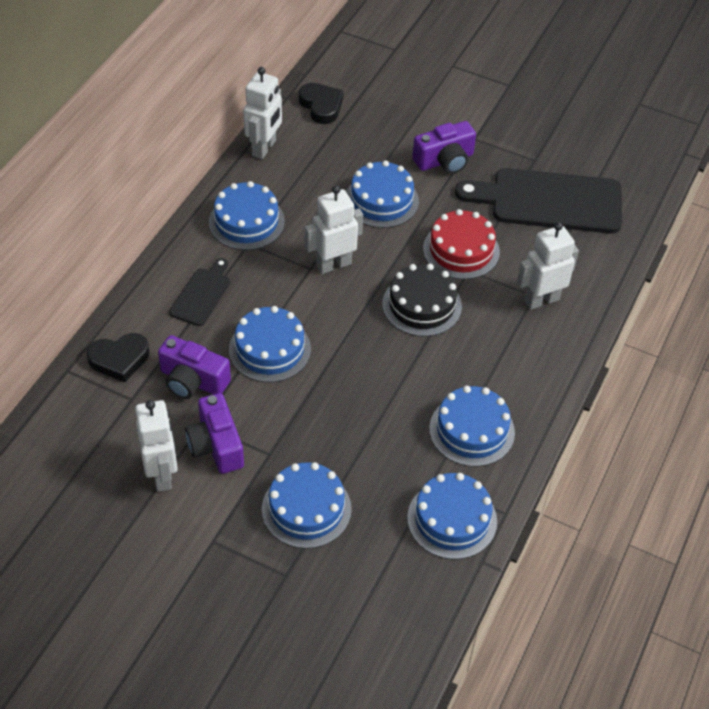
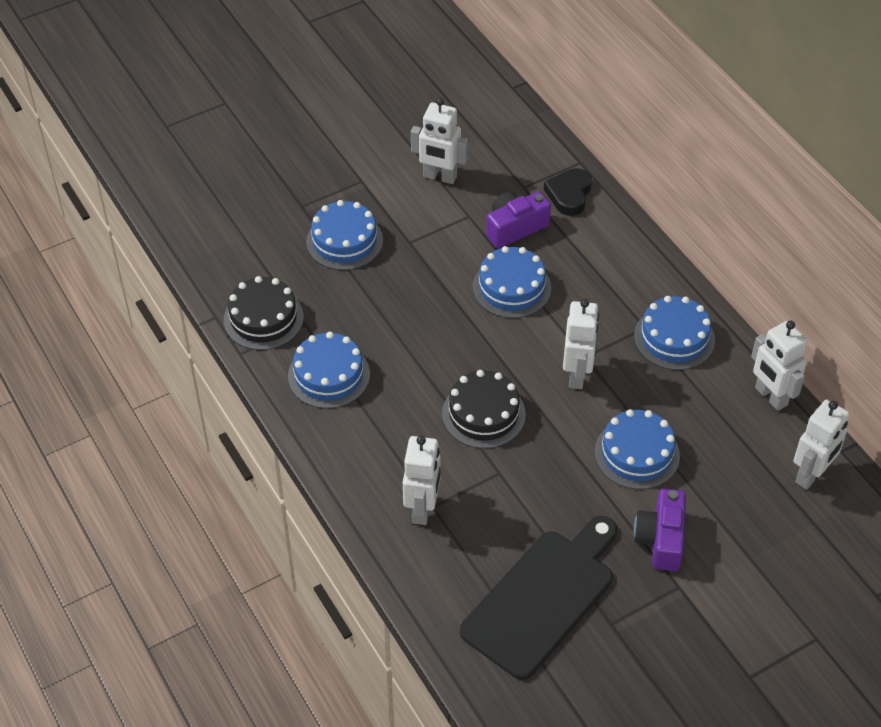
camera: 125 degrees right, 0 degrees up
(202, 294) = (604, 270): black cutting board -> none
(216, 445) = (442, 216): purple camera -> none
(321, 106) = (811, 475): black heart -> white robot
(452, 519) = (263, 318): blue cake -> black cake
(461, 250) = (528, 481): red cake -> none

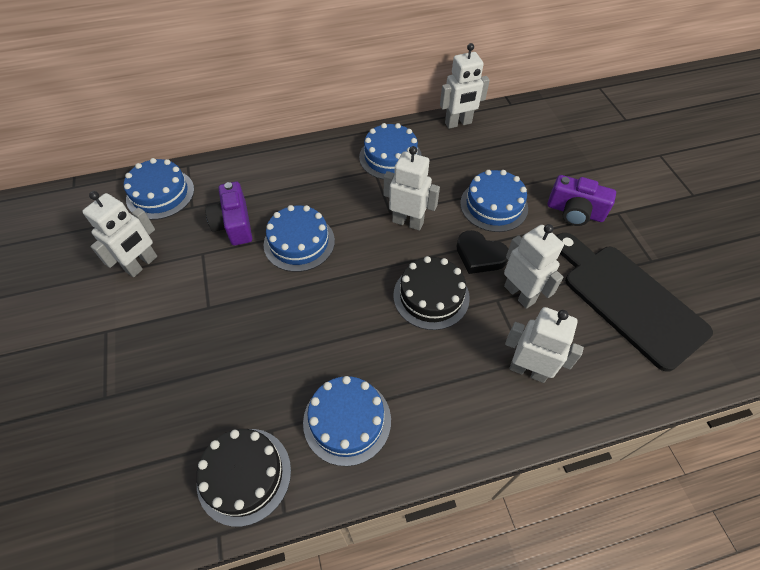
camera: 75 degrees left, 5 degrees up
(344, 241) = (176, 365): blue cake -> blue cake (160, 194)
(569, 194) = (218, 180): black heart -> black heart (479, 255)
(811, 475) = (528, 122): white robot -> white robot (519, 294)

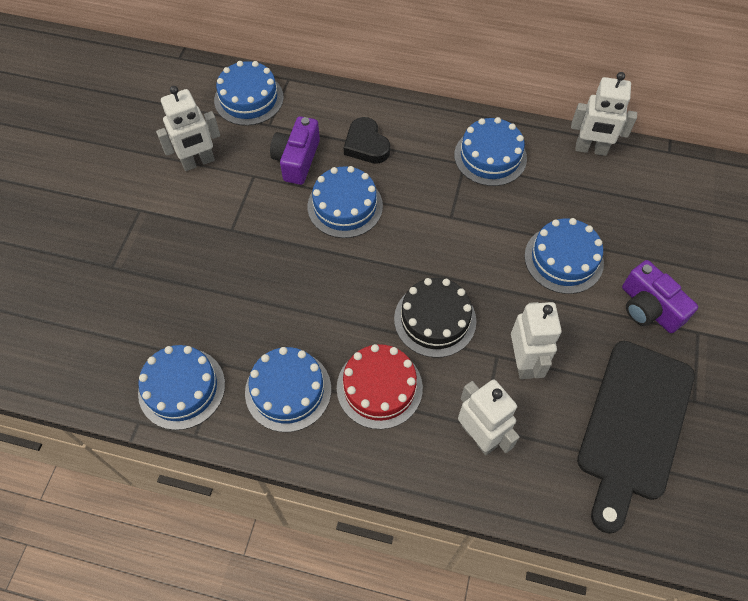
camera: 30 degrees right, 5 degrees up
(244, 475) = (182, 388): black cake -> blue cake
(408, 222) = (462, 234): white robot -> none
(424, 374) = (379, 387): none -> red cake
(479, 255) = (511, 304): black heart -> black heart (366, 145)
(628, 300) = (634, 426): black cutting board -> black cutting board turned 150 degrees counterclockwise

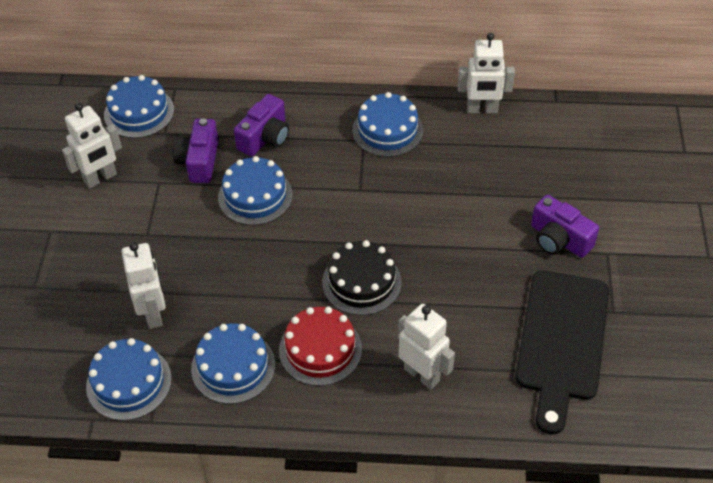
camera: 10 degrees left, 10 degrees down
(366, 145) = (265, 137): black heart -> purple camera
(524, 362) = (452, 305): white robot -> white robot (153, 313)
(563, 259) = (473, 210): blue cake -> none

